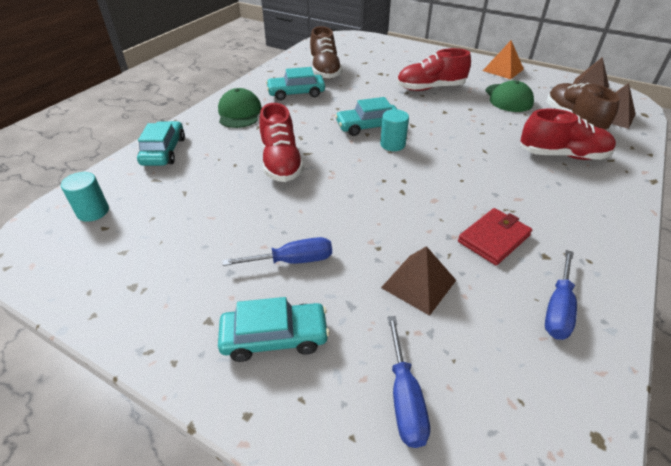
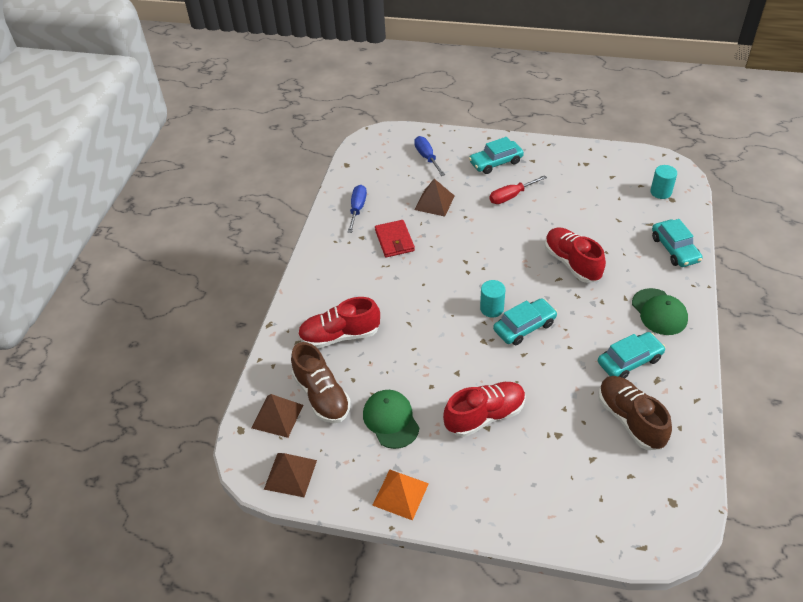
camera: 165 degrees right, 5 degrees up
(293, 261) = (511, 196): blue screwdriver -> red screwdriver
(493, 238) = (394, 240): red wallet -> red wallet turned 45 degrees counterclockwise

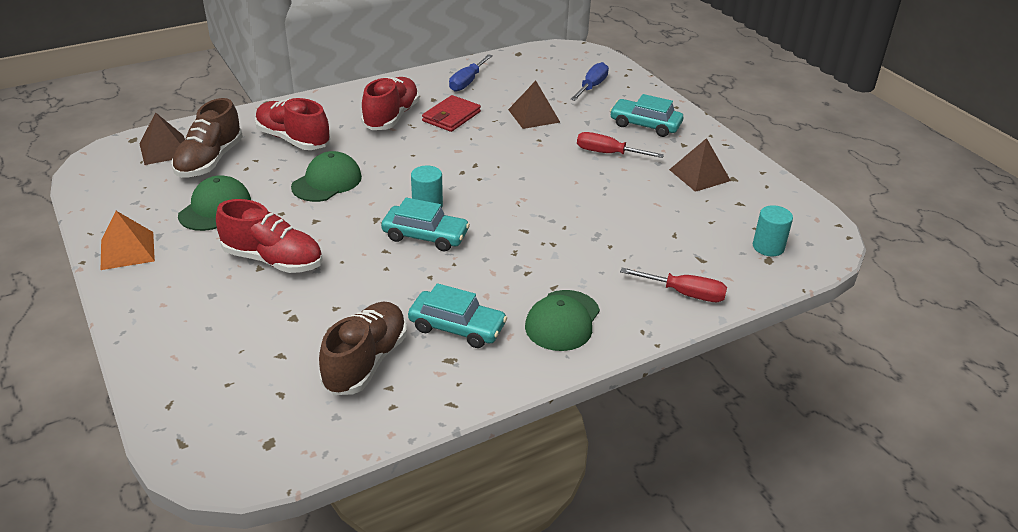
camera: 45 degrees right, 10 degrees down
(290, 474) = (102, 183): brown pyramid -> brown pyramid (699, 175)
(357, 209) = (467, 82): blue screwdriver -> blue screwdriver turned 150 degrees clockwise
(414, 344) = (327, 182): none -> green cap
(572, 263) = (560, 229): red shoe -> red shoe (391, 117)
(674, 249) = (684, 294): turquoise car -> red screwdriver

